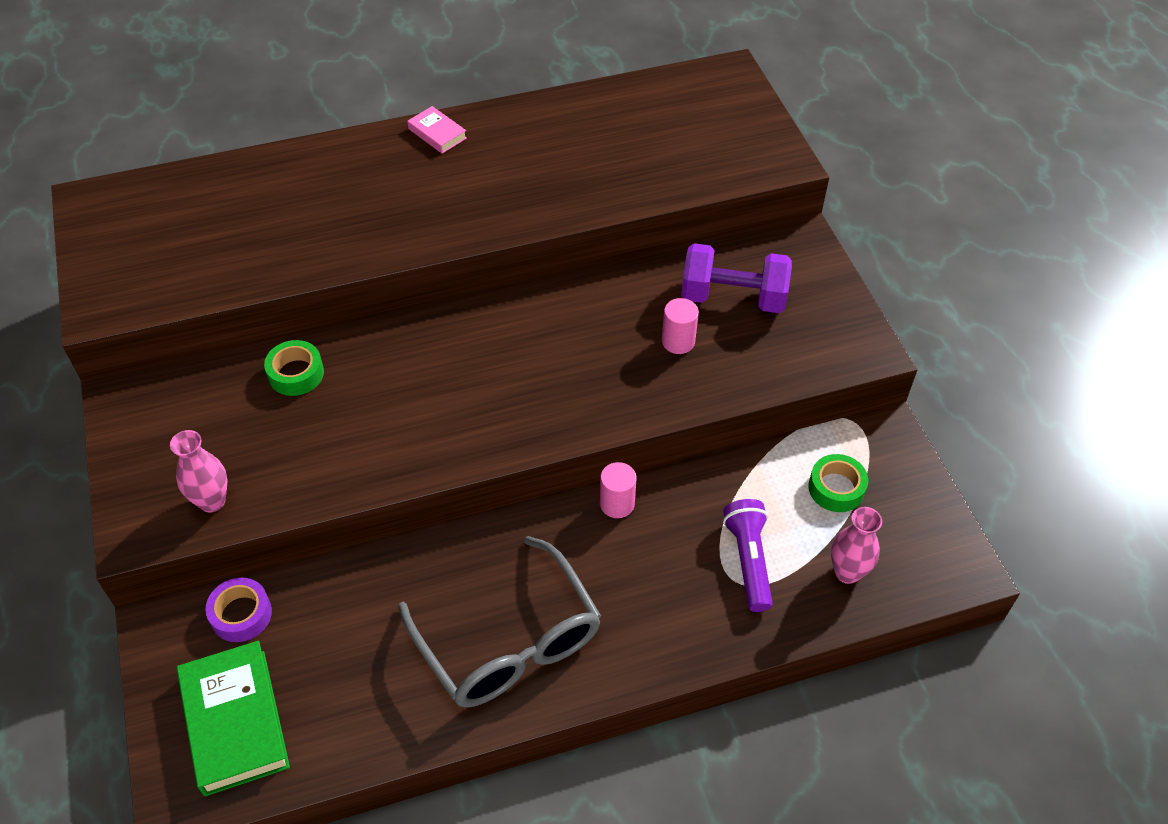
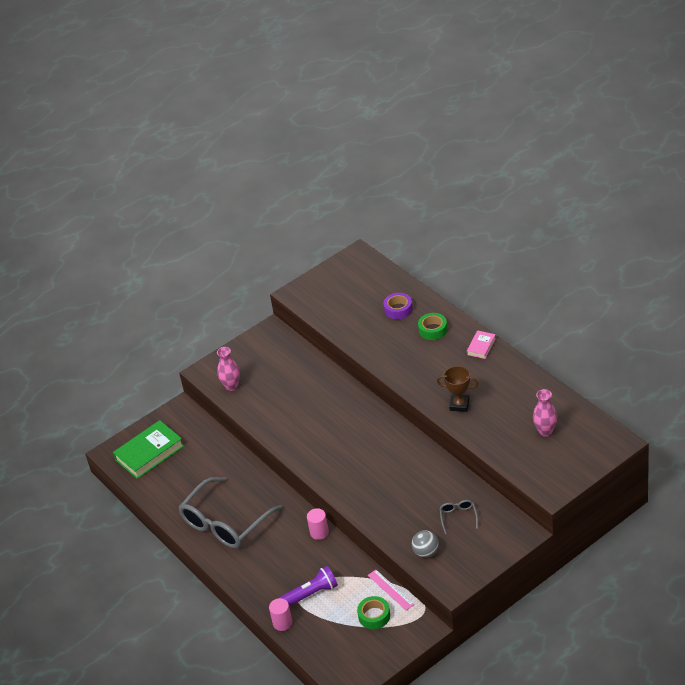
camera: 75 degrees right, 10 degrees down
(241, 614) = (198, 430): purple tape -> purple tape (398, 309)
(296, 374) = (314, 378): green tape -> green tape (433, 330)
(542, 196) = (459, 405): none -> brown trophy
(678, 341) = (413, 506): pink cylinder -> pink cylinder (282, 623)
(733, 298) = (458, 517): purple dumbbell -> grey glasses
(784, 358) = (426, 552): none -> grey ball
(791, 449) = (390, 590): none -> pink ruler
(847, 572) = (323, 635): pink vase -> pink vase (545, 431)

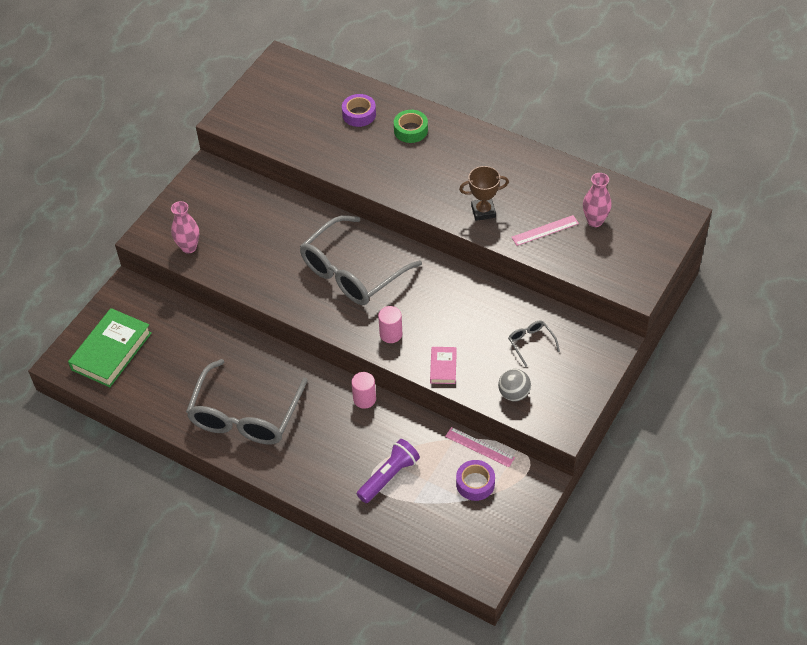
camera: 25 degrees left, 10 degrees up
(282, 623) = (371, 521): pink cylinder -> pink cylinder (391, 334)
(346, 431) = (353, 272): none -> grey glasses
(374, 616) = (475, 483): green tape -> purple tape
(481, 346) = (475, 138): pink book -> pink book (443, 367)
(501, 430) = (545, 230): none -> pink ruler

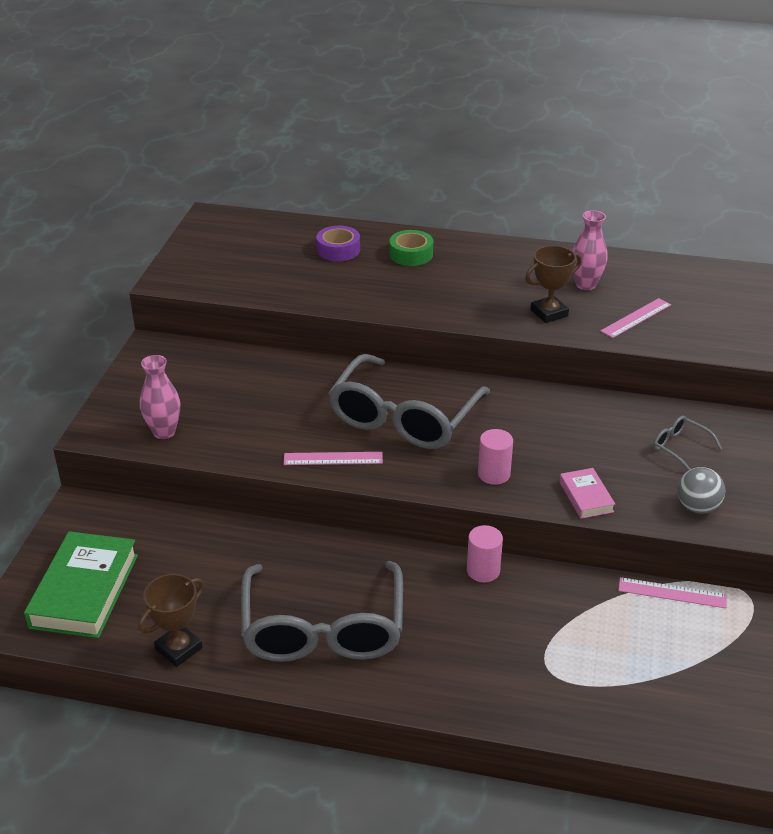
camera: 20 degrees left, 15 degrees down
(154, 407) = (179, 649): none -> brown trophy
(290, 296) = (333, 458): none -> pink ruler
(389, 476) = (571, 659): purple flashlight -> none
(475, 483) = (695, 639): purple tape -> none
(595, 221) = (688, 299): pink vase -> pink vase (585, 285)

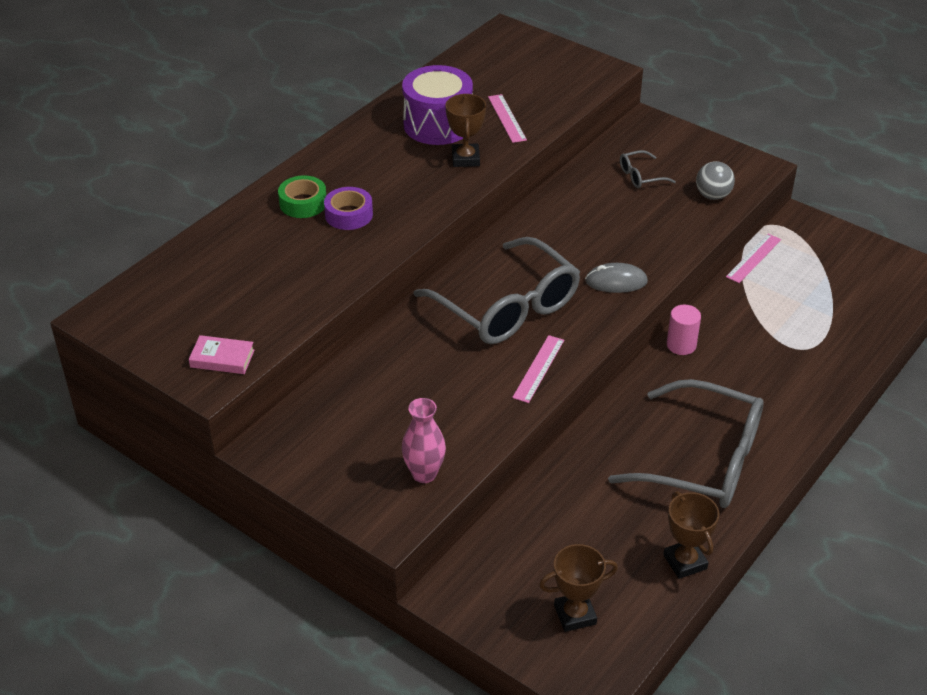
camera: 65 degrees left, 5 degrees up
(84, 591) = (575, 615): green book -> brown trophy
(338, 250) = (253, 246): purple tape -> purple tape (349, 215)
(494, 474) = (616, 281): pink cylinder -> grey mouse
(585, 285) = (438, 124): pink vase -> purple drum
(586, 497) = (671, 244): pink book -> pink book (222, 358)

